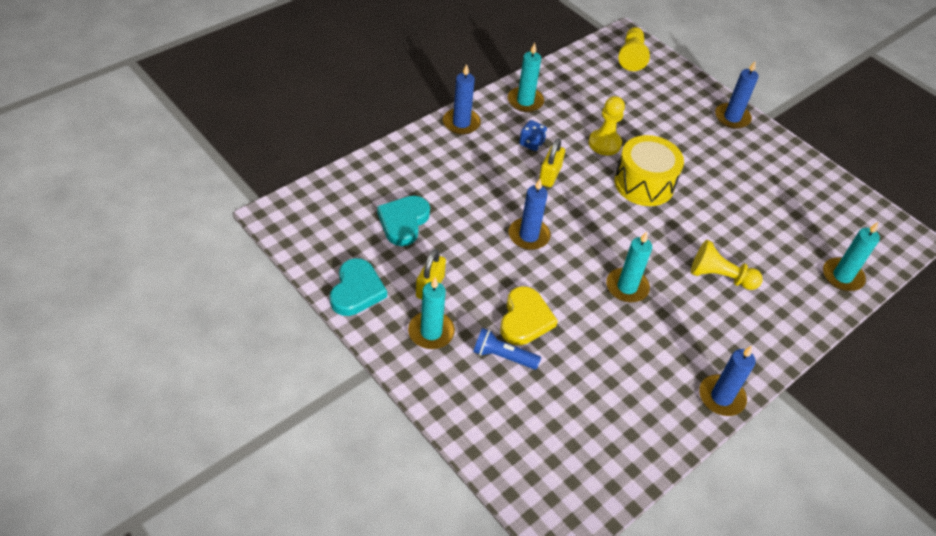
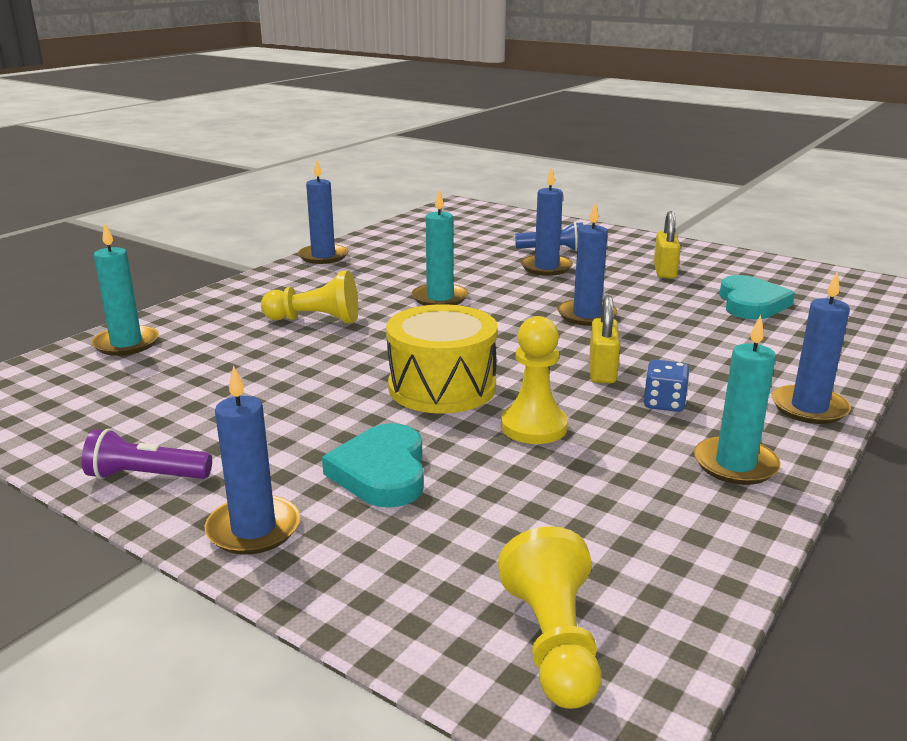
camera: 170 degrees right, 25 degrees down
(356, 290) = (734, 261): turquoise heart -> turquoise heart (381, 472)
(431, 332) = (633, 252): turquoise candle -> none
(525, 319) = (546, 268): yellow heart -> blue candle
(785, 155) = (146, 476): none -> purple flashlight

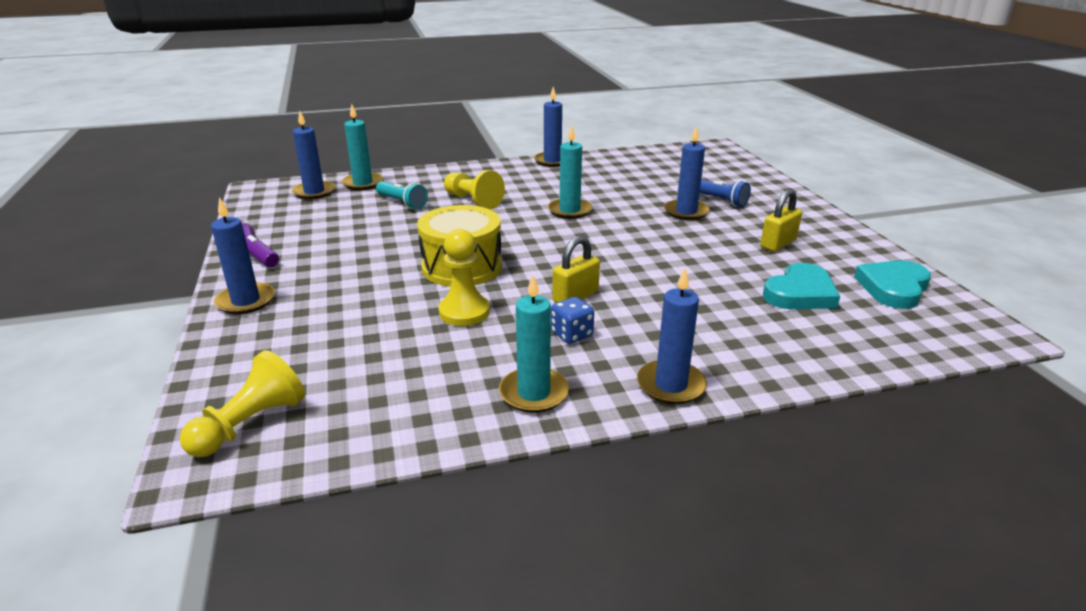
camera: 40 degrees right, 5 degrees up
(231, 348) = (402, 203): none -> turquoise flashlight
(381, 472) = (344, 300): turquoise heart -> turquoise heart (893, 288)
(586, 315) = (644, 256): blue candle -> blue candle (314, 192)

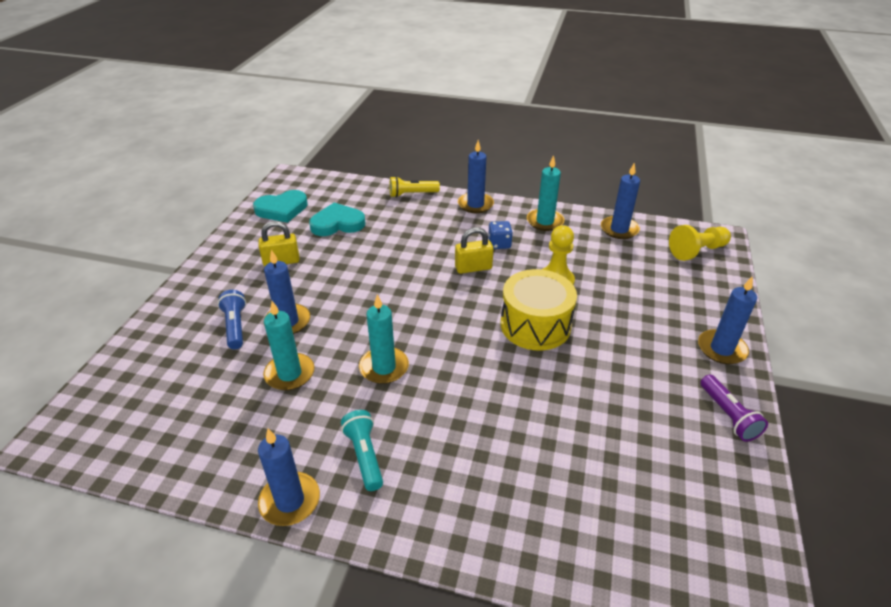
camera: 150 degrees left, 10 degrees up
(314, 192) = (668, 557): blue candle -> blue candle (619, 229)
(363, 183) = (591, 555): turquoise candle -> turquoise candle (290, 374)
(402, 203) = (551, 464): turquoise flashlight -> turquoise flashlight (364, 455)
(473, 201) = (467, 431): yellow pawn -> none
(786, 368) = (412, 194): none -> yellow flashlight

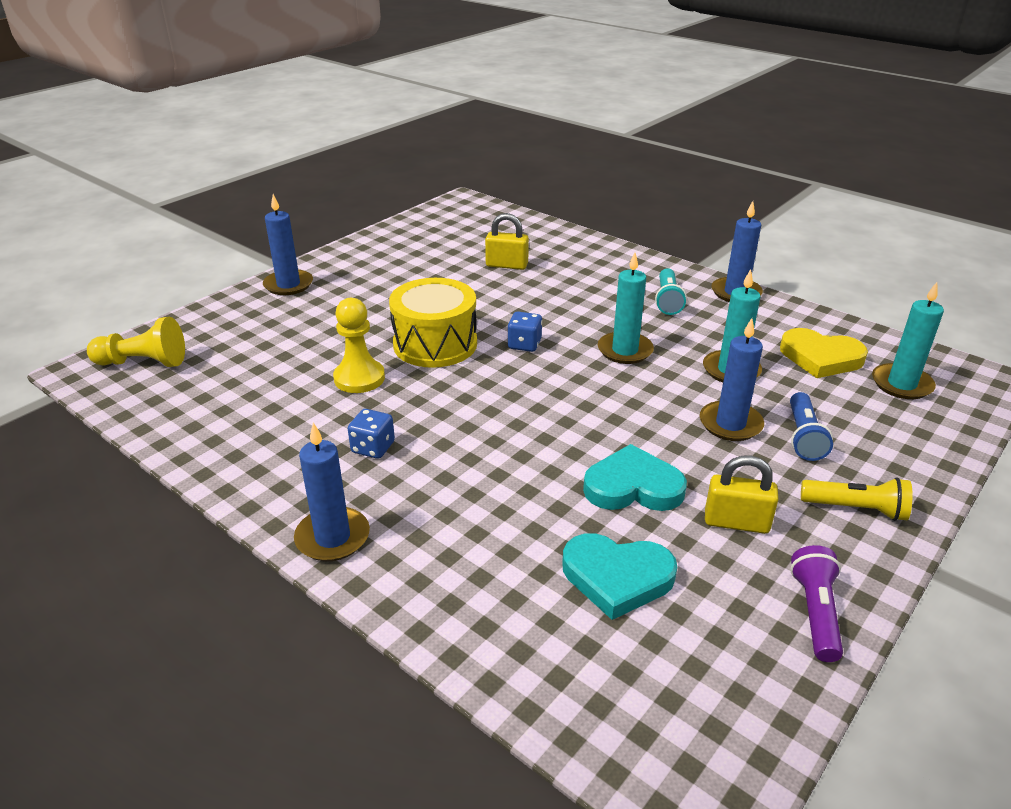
camera: 155 degrees left, 5 degrees down
(206, 416) = (820, 358): none -> yellow heart
(282, 209) = (731, 664): turquoise heart -> turquoise heart (633, 486)
(412, 194) = (429, 610): yellow flashlight -> yellow flashlight (856, 509)
(468, 347) = (524, 344): none -> blue dice
(473, 268) = (444, 423): yellow padlock -> yellow padlock (506, 265)
(545, 221) = (263, 464): turquoise candle -> turquoise candle (901, 384)
(619, 229) = (182, 417): blue candle -> none
(728, 415) = (355, 254): purple flashlight -> purple flashlight (815, 612)

